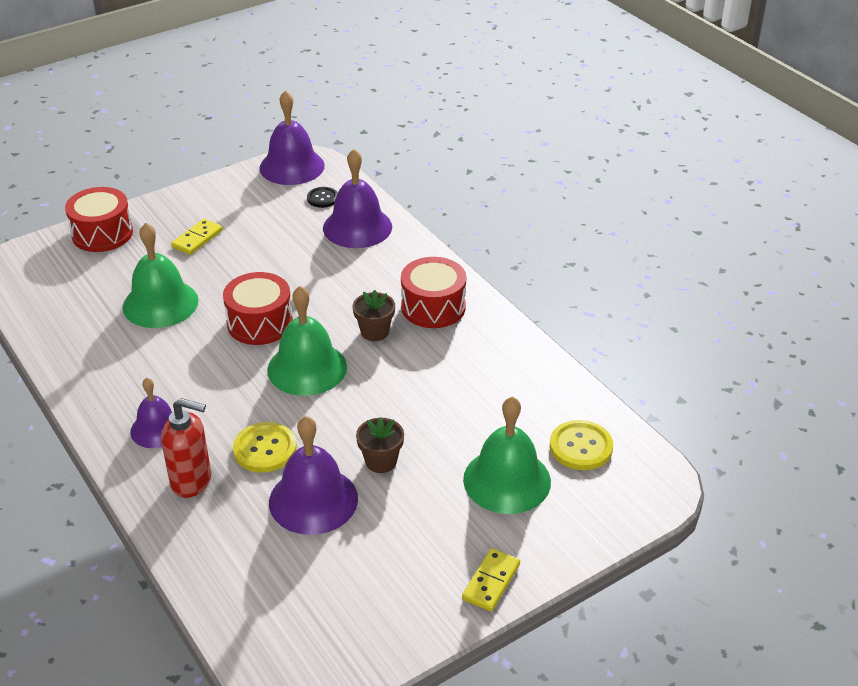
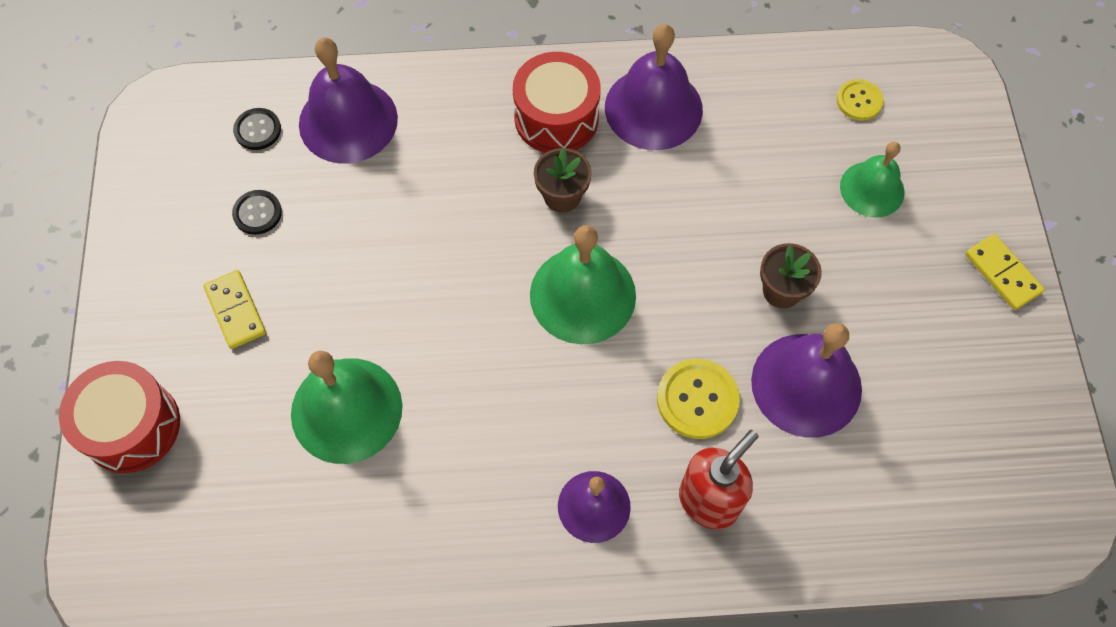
camera: 60 degrees left, 25 degrees up
(260, 323) = (465, 310): red drum -> none
(266, 220) = (257, 213): none -> black button
(292, 166) = (157, 132): purple bell -> purple bell (653, 108)
(507, 480) = (872, 189): green bell -> green bell, size x0.63
(581, 447) = (859, 101): yellow button -> yellow button, size x0.63

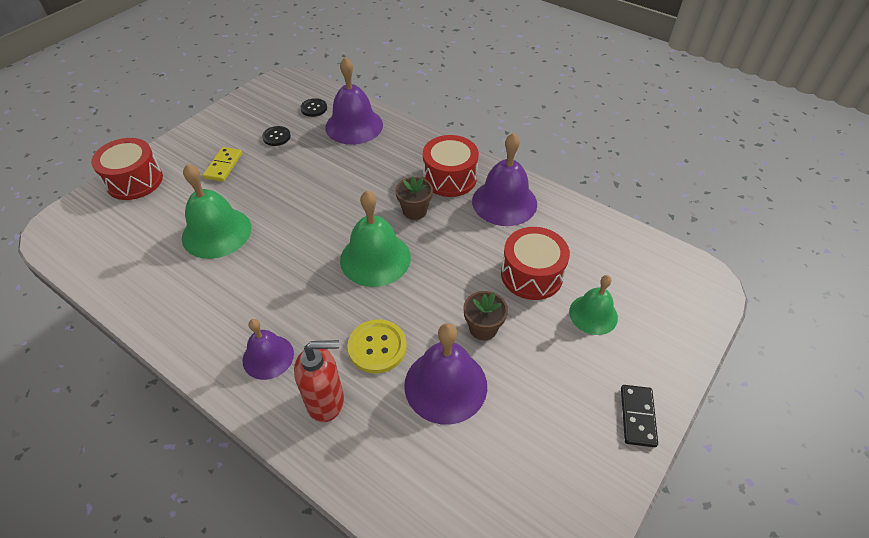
camera: 40 degrees right, 15 degrees down
(770, 186) = (531, 274): none -> red drum
(859, 101) = (630, 267): yellow button -> none
(1002, 273) = (637, 416): yellow domino -> black domino

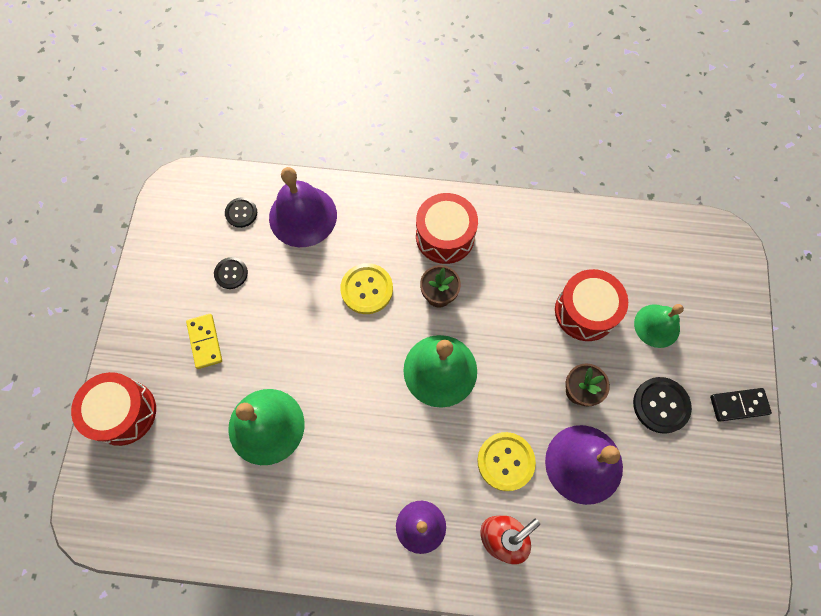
camera: 30 degrees left, 20 degrees up
(362, 184) = (367, 289): none -> yellow button
(504, 202) = (513, 240): purple bell -> none
(554, 377) = (661, 405): none -> black button
(637, 416) = (738, 405): black domino -> black domino turned 75 degrees counterclockwise

